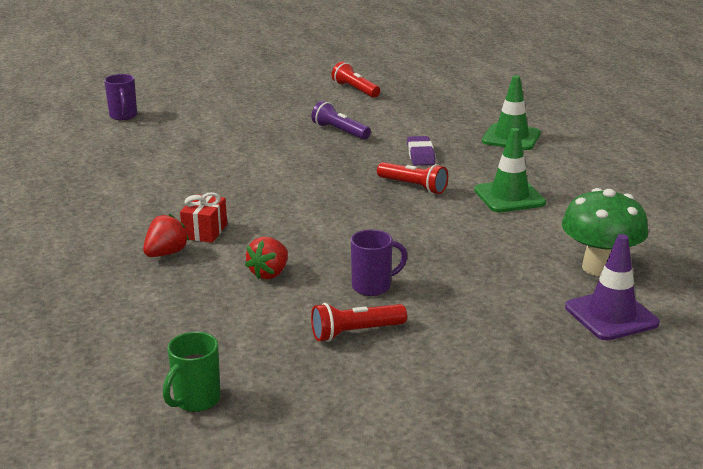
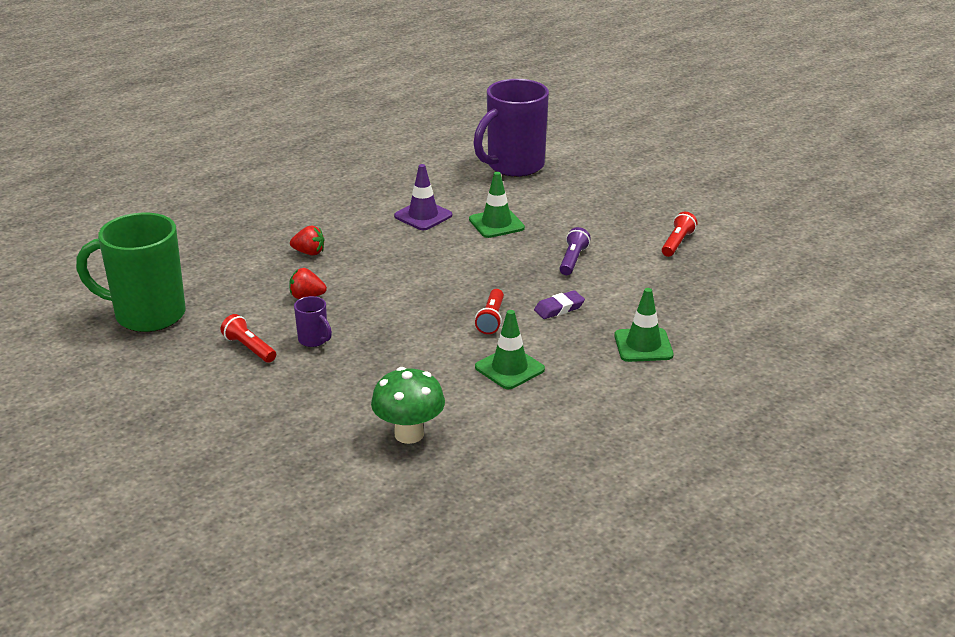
camera: 65 degrees right, 5 degrees up
(123, 116) = (513, 166): purple mug -> purple mug, size x2.40
(195, 400) = (147, 315): green mug -> green mug, size x2.40
(205, 231) = (349, 256): red gift -> none
(230, 147) = (496, 224): none -> green traffic cone
(611, 315) = (334, 451): purple traffic cone -> purple traffic cone (423, 216)

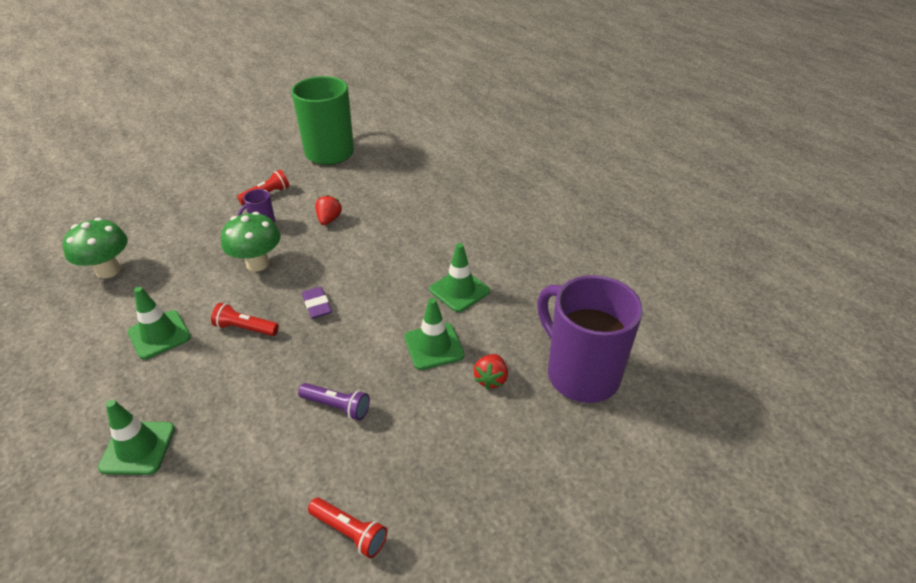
camera: 95 degrees right, 10 degrees up
(309, 252) = (401, 220): red strawberry -> red strawberry (491, 379)
(390, 330) = (257, 264): none -> green mushroom
(423, 216) = (459, 290): purple traffic cone -> green traffic cone
(559, 308) = (242, 382): purple eraser -> purple eraser (317, 305)

